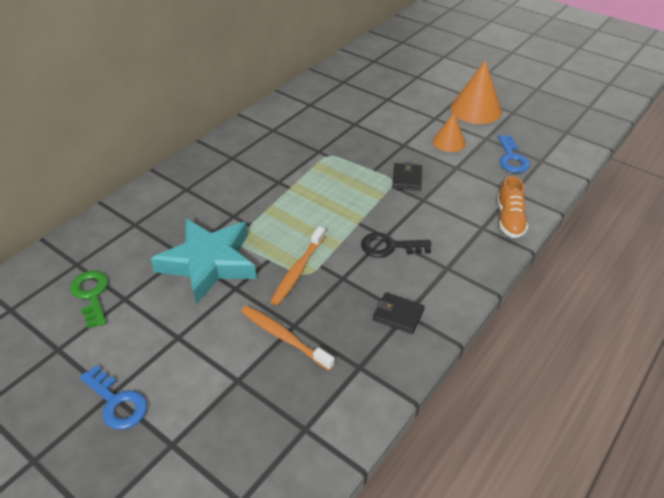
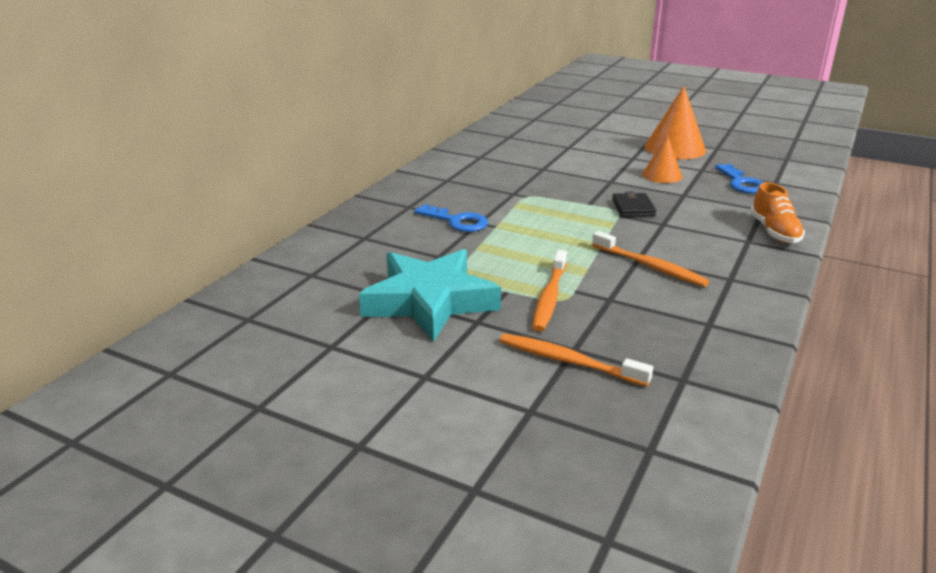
camera: 10 degrees left, 15 degrees down
(91, 295) = (283, 347): green key -> none
(117, 402) = (372, 453): blue key -> blue key (457, 221)
(389, 247) = (650, 266): black key -> orange toothbrush
(398, 315) = (700, 325): black wallet -> none

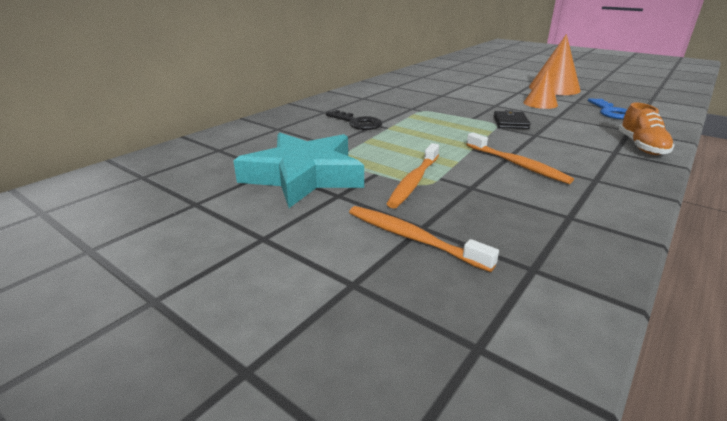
camera: 10 degrees right, 0 degrees up
(457, 221) = (357, 123): blue key -> black key

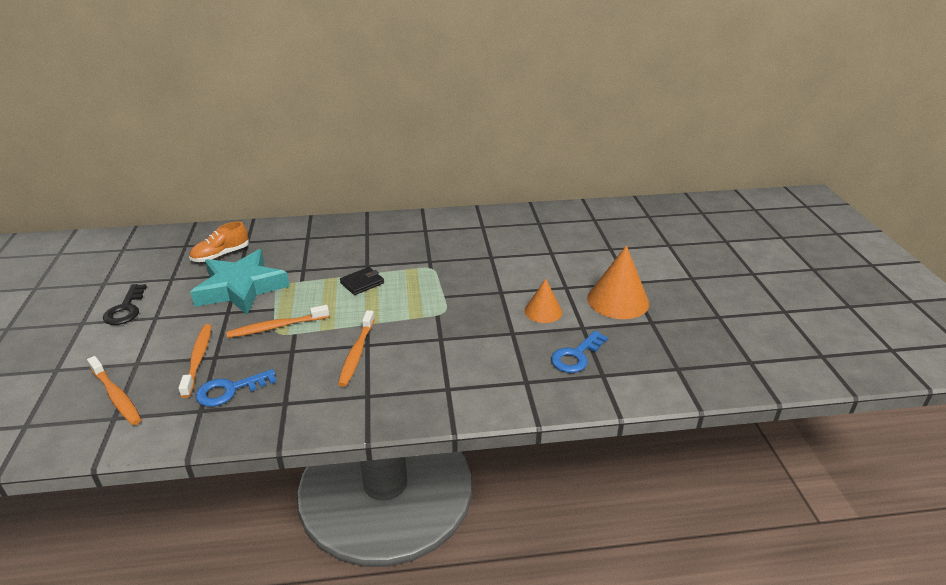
camera: 45 degrees right, 5 degrees up
(357, 123) = (360, 257): black key -> black key (126, 309)
(418, 327) = (116, 396): none -> orange toothbrush
(509, 238) = (230, 390): none -> blue key
(510, 122) = (457, 317): black wallet -> black wallet (362, 283)
(641, 146) = (481, 398): orange shoe -> orange shoe (221, 255)

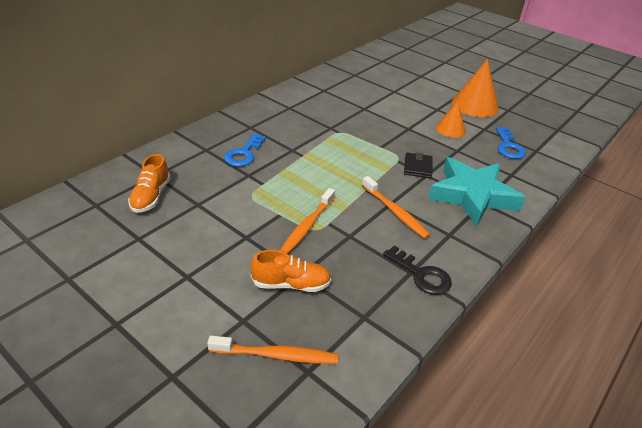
camera: 45 degrees left, 5 degrees up
(126, 309) = (142, 286): black key -> black key (421, 275)
(198, 359) = (291, 284): orange toothbrush -> orange shoe
(230, 390) = (358, 289): blue key -> blue key (244, 154)
(241, 288) = (222, 213): turquoise star -> turquoise star (472, 195)
(362, 283) = (312, 163): black wallet -> black wallet (417, 167)

